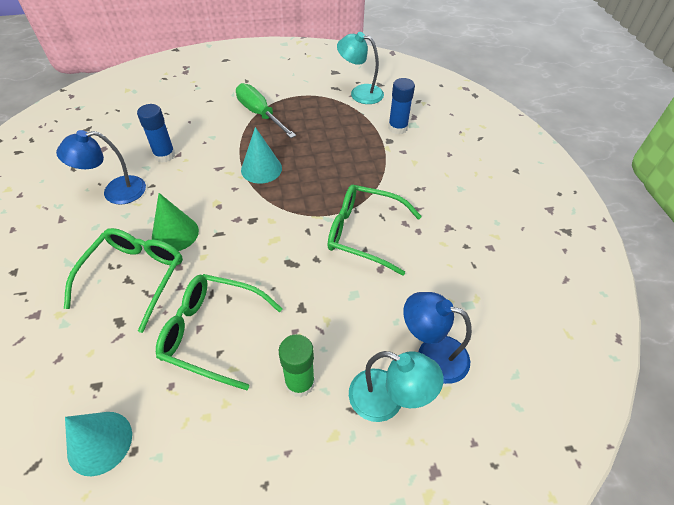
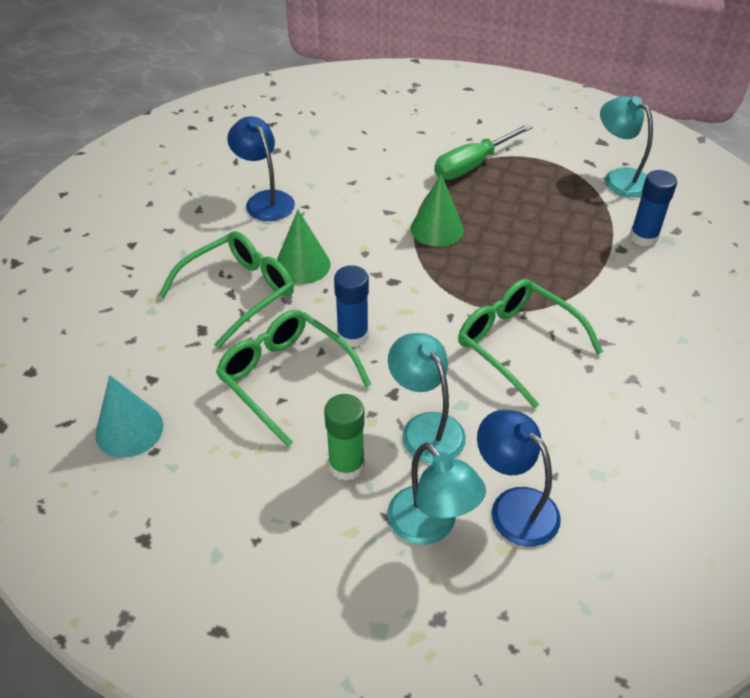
camera: 30 degrees right, 5 degrees down
(115, 192) = (265, 200): blue lamp -> blue lamp turned 45 degrees clockwise
(164, 155) = (336, 178): blue glue stick -> blue glue stick (353, 335)
(260, 114) = (472, 165): green screwdriver -> green screwdriver turned 120 degrees counterclockwise
(261, 169) = (437, 229): turquoise cone -> green cone
(339, 324) = (425, 427): none -> turquoise lamp

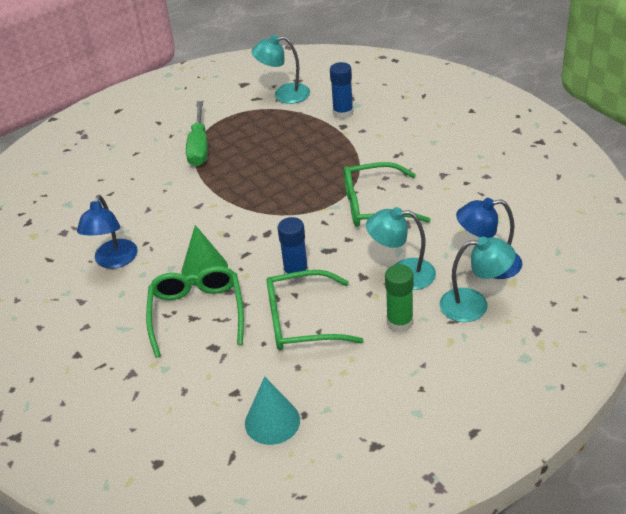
camera: 50 degrees left, 5 degrees down
(265, 200) = (114, 261): blue lamp -> blue lamp turned 90 degrees counterclockwise
(437, 229) = (241, 191): green cone -> none

